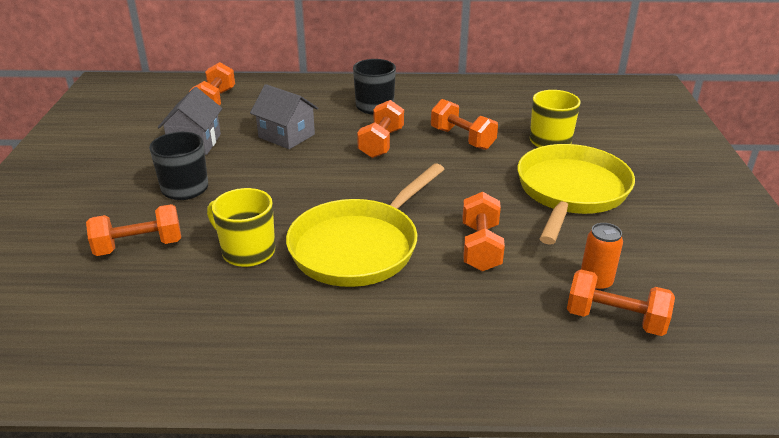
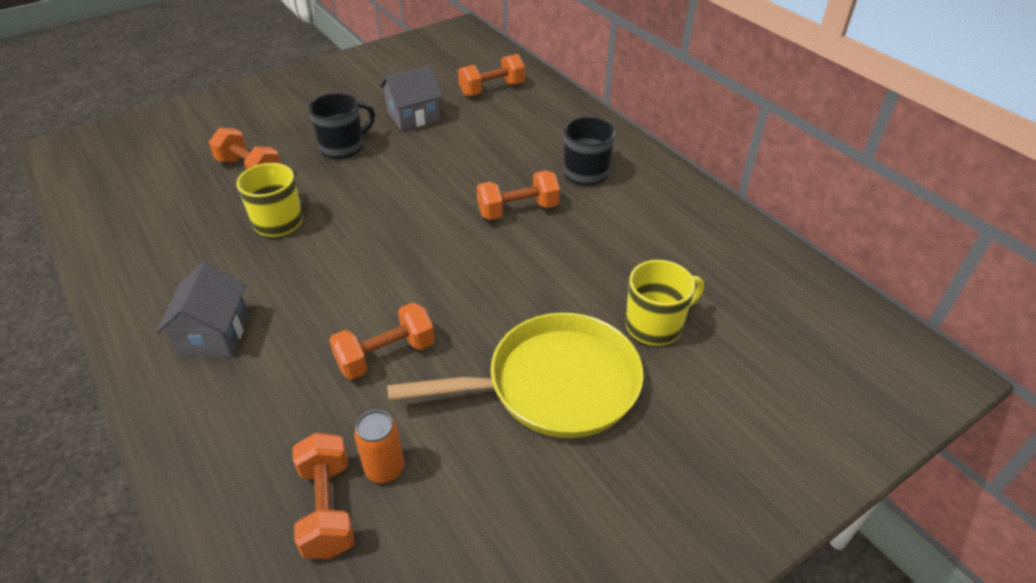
camera: 55 degrees right, 10 degrees up
(286, 136) = (473, 152): grey house -> grey house (214, 334)
(359, 246) = (330, 277): yellow pan -> none
(462, 139) = (585, 258): orange dumbbell -> none

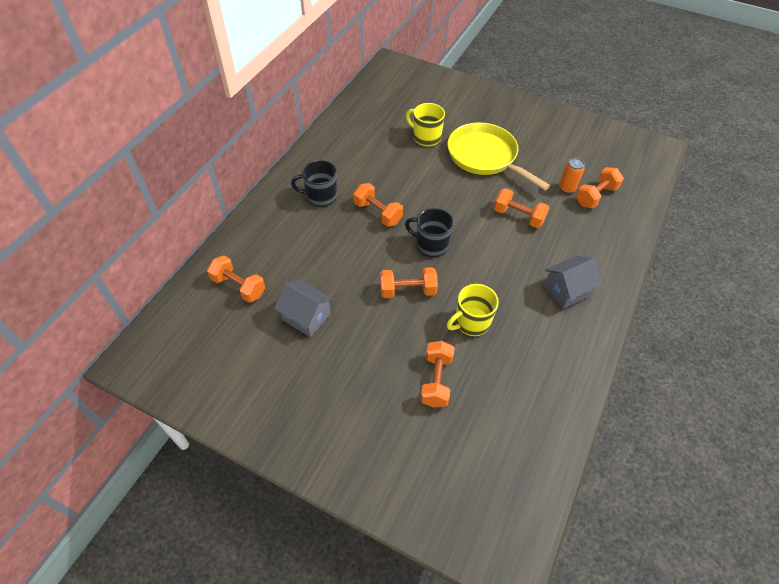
camera: 120 degrees left, 10 degrees up
(343, 147) = (372, 338): black mug -> black mug (431, 245)
(373, 190) = (407, 290): none -> orange dumbbell

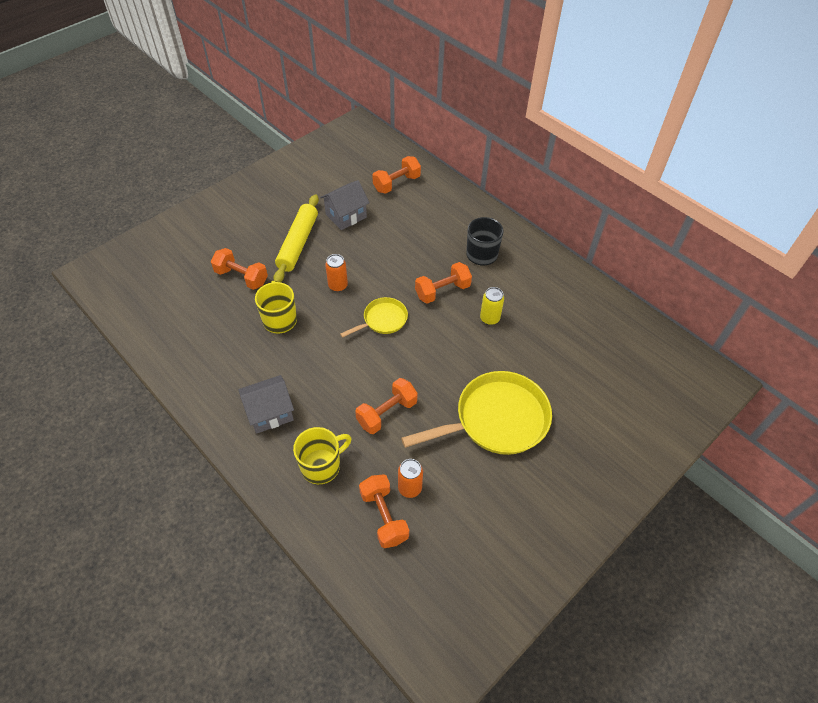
camera: 110 degrees right, 0 degrees up
(365, 346) = (298, 243): none -> yellow rolling pin
(394, 177) = (489, 318): none -> yellow can
(407, 290) = (338, 286): orange dumbbell -> orange can
(426, 137) = (550, 370): yellow mug -> yellow mug (322, 466)
(431, 245) = (382, 320): black mug -> yellow pan
(567, 290) = (270, 413): grey house -> grey house turned 75 degrees clockwise

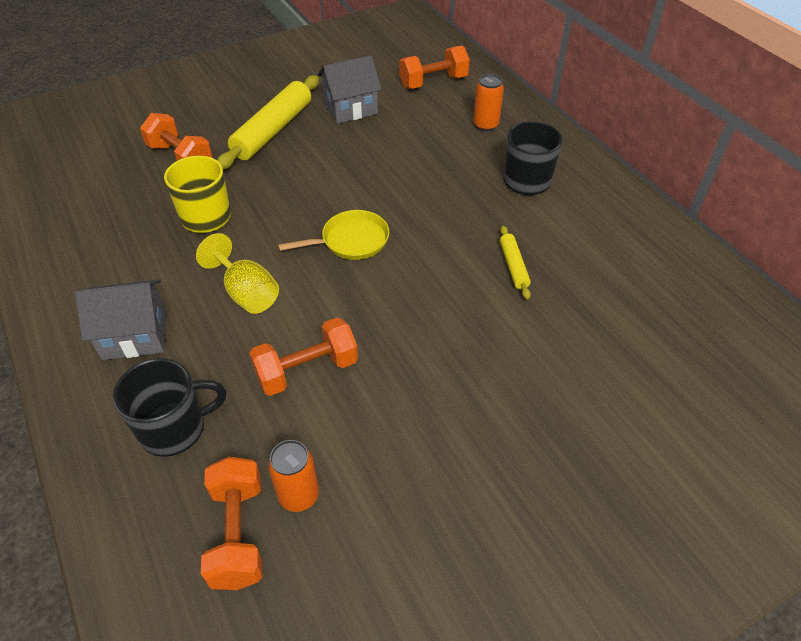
camera: 15 degrees right, 5 degrees down
(322, 466) = (175, 428): yellow mug -> black mug
(329, 370) = (246, 293): none -> yellow goblet
(338, 286) = (305, 188): orange can -> orange can (485, 125)
(442, 291) = (453, 218): orange dumbbell -> none
(489, 318) = (513, 266): yellow can -> yellow rolling pin
(496, 419) = (479, 415): yellow pan -> none

